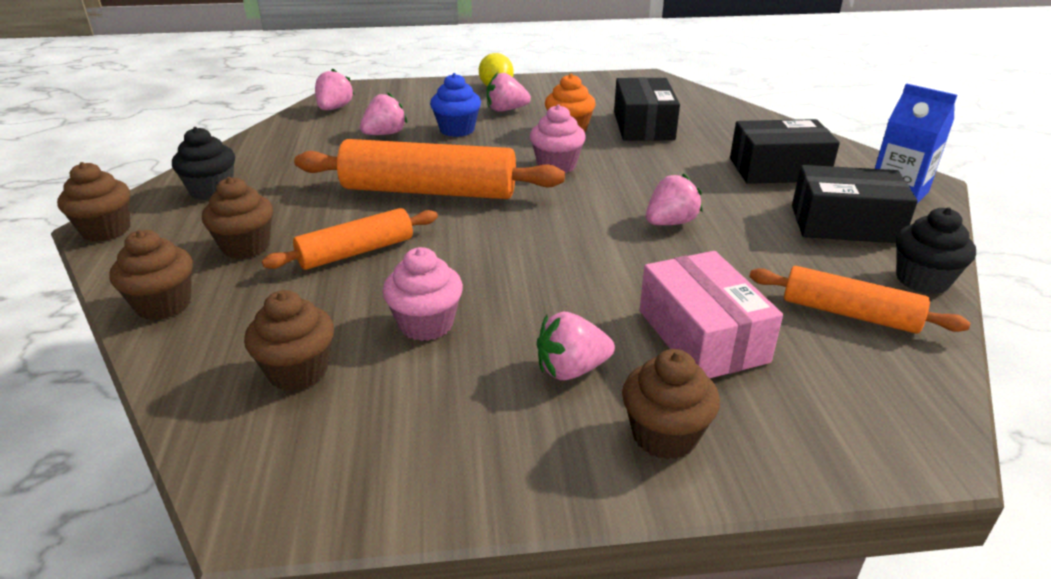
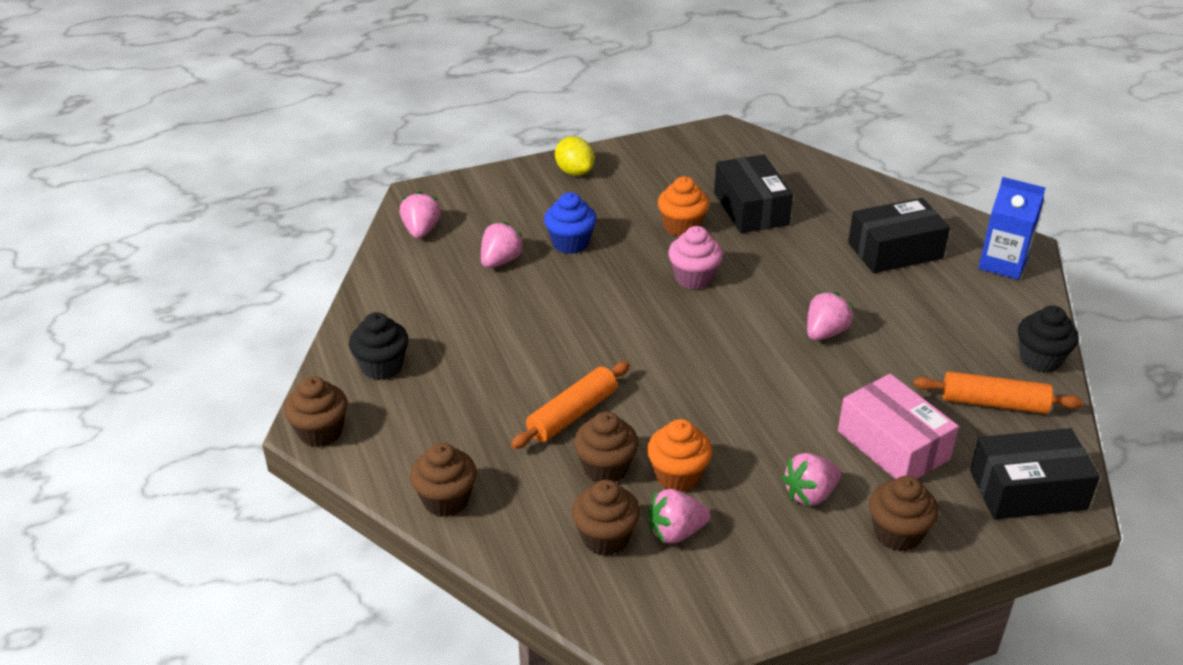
camera: 15 degrees left, 5 degrees up
(246, 246) = (468, 426): brown cupcake -> brown cupcake (605, 468)
(426, 324) = (678, 476): pink cupcake -> orange cupcake
(429, 191) = (593, 331): orange rolling pin -> none
(506, 110) = (603, 205): pink strawberry -> pink strawberry (675, 532)
(845, 224) = (968, 309): black box -> black box (1027, 490)

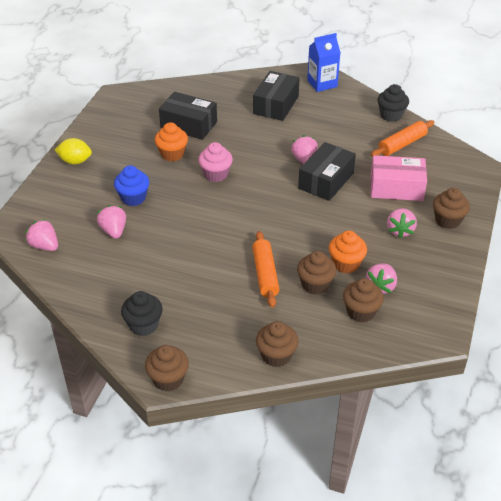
camera: 50 degrees left, 5 degrees up
(1027, 490) = (459, 170): black box -> black box (326, 181)

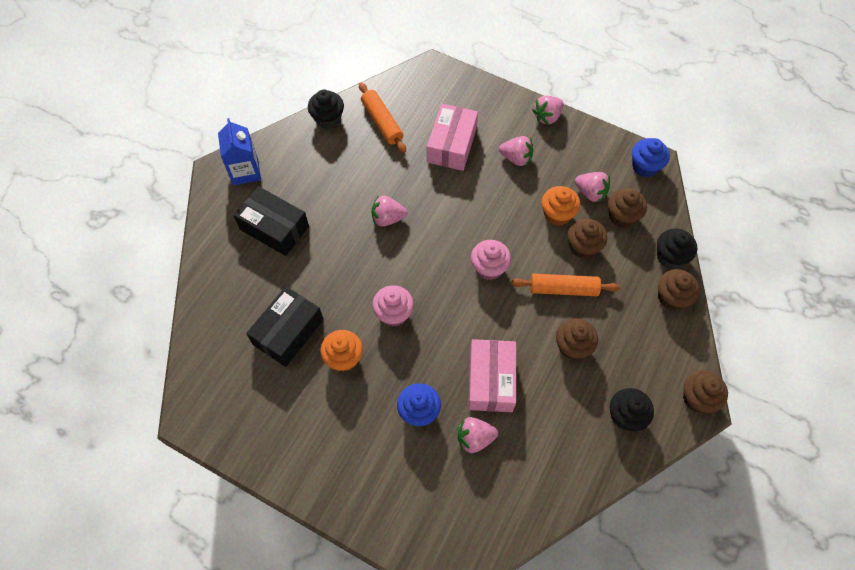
camera: 80 degrees left, 20 degrees up
(44, 246) = (489, 523): pink strawberry -> pink strawberry (547, 117)
(75, 161) = (330, 480): yellow lemon -> none
(165, 235) = (491, 380): none -> pink box
(273, 224) = (489, 268): none -> pink cupcake
(324, 353) = (670, 257): none -> black cupcake
(326, 181) = (428, 205): black box -> none
(431, 328) = (645, 166): none -> blue cupcake
(447, 220) = (508, 116): brown cupcake -> brown cupcake (572, 346)

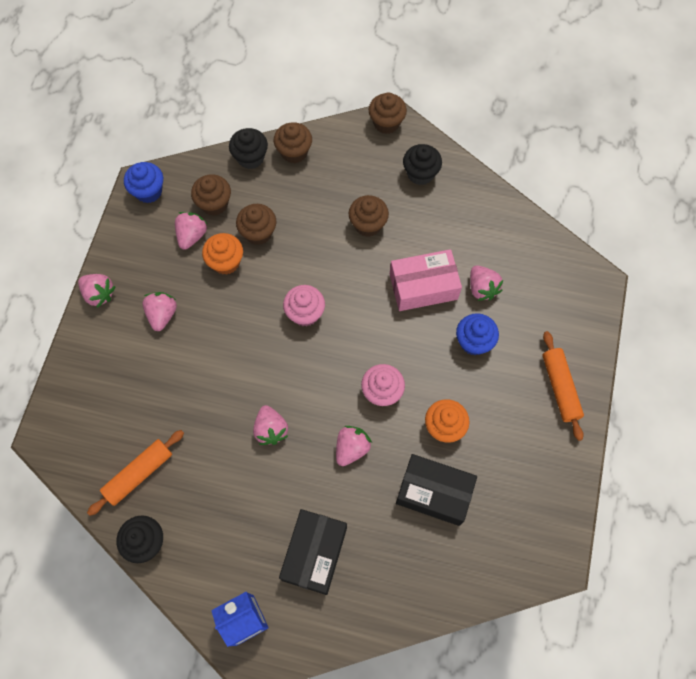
camera: 105 degrees left, 5 degrees up
(350, 276) = (351, 448): none -> pink strawberry
(451, 145) = (157, 386): pink box -> none
(563, 289) = (310, 242): orange rolling pin -> orange rolling pin (560, 387)

